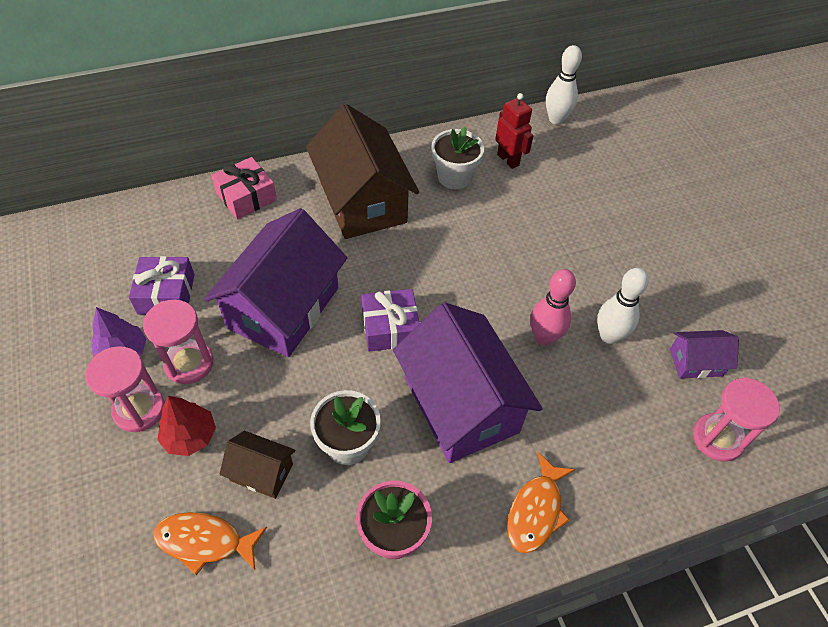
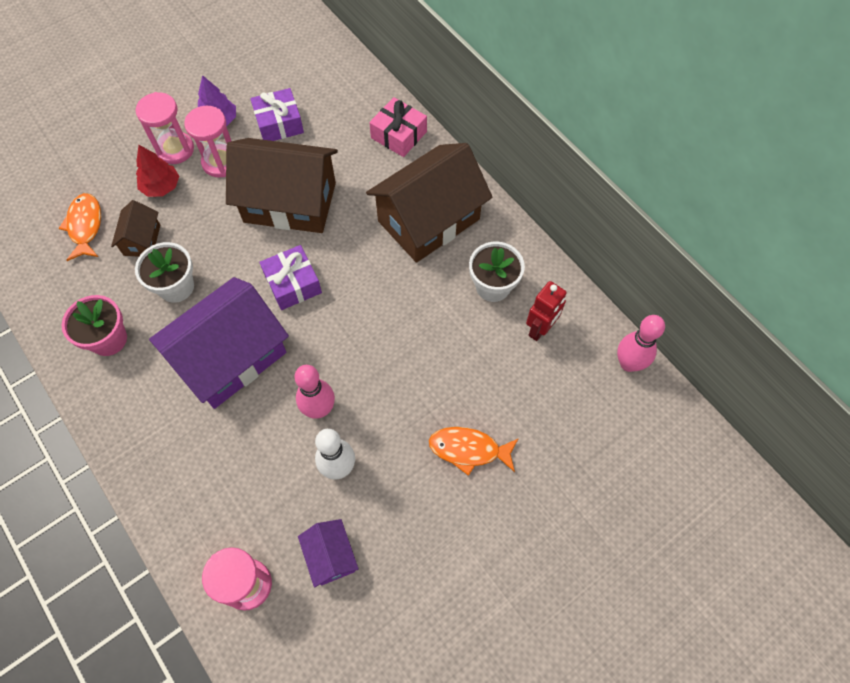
camera: 75 degrees right, 10 degrees up
(283, 308) = (290, 202): purple house -> brown house
(536, 510) = (146, 436): orange fish -> orange fish (469, 450)
(556, 119) = (628, 363): white bowling pin -> pink bowling pin

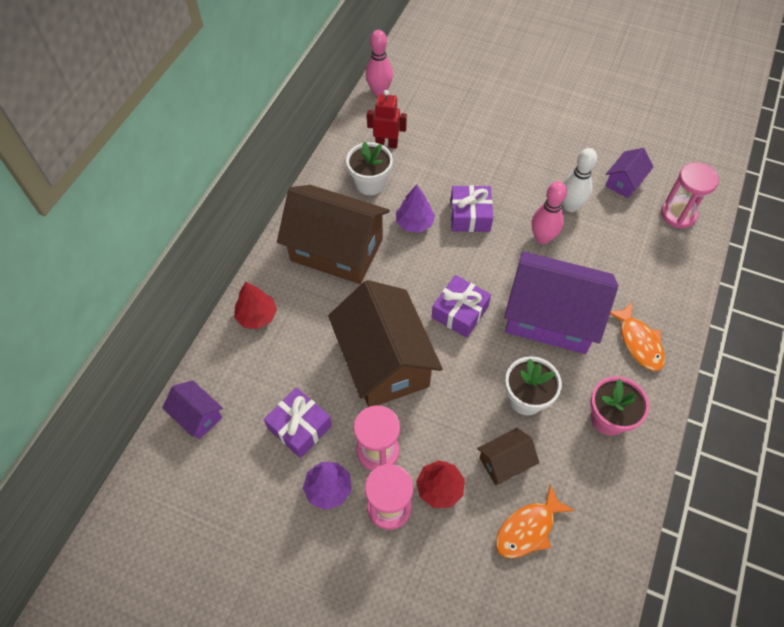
camera: 120 degrees left, 5 degrees down
(337, 68) = (197, 415): none -> purple house
(393, 356) = (470, 215): none -> purple gift
(399, 135) = (257, 316): pink gift -> red tree
(417, 300) = (414, 223): none -> purple tree
(469, 450) = (502, 145): orange fish -> orange fish (638, 342)

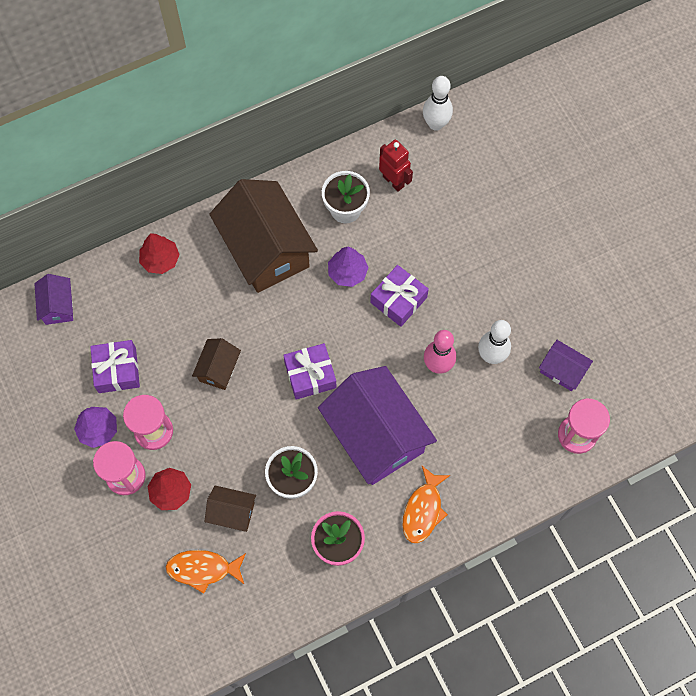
camera: 40 degrees right, 10 degrees up
(379, 92) = (435, 124): pink bowling pin -> white bowling pin
(384, 361) = (218, 369): brown house -> brown house, size x0.46
(624, 182) = (562, 370): purple house -> purple house turned 45 degrees clockwise

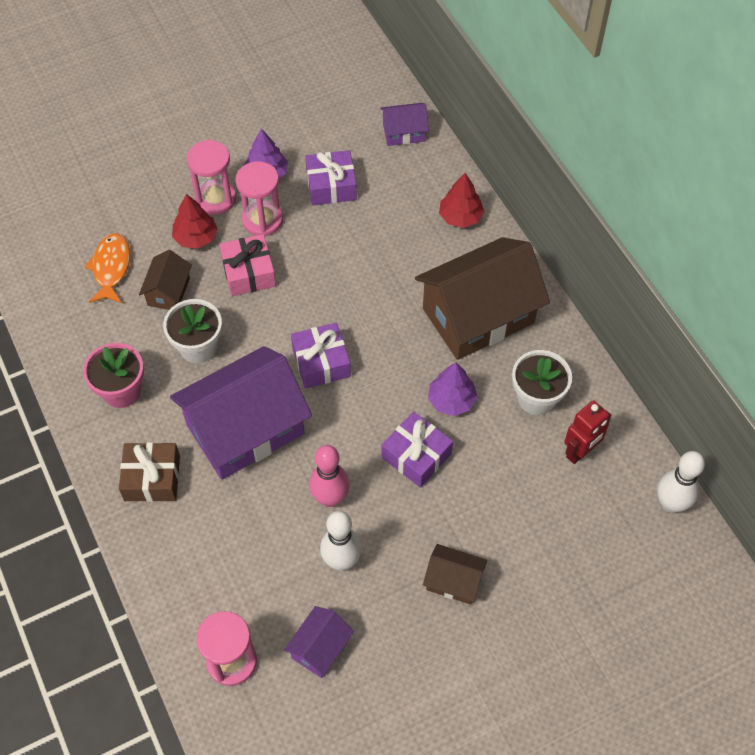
camera: 90 degrees right, 10 degrees down
(213, 441) = (248, 272): none -> pink gift
(218, 369) = (330, 274): brown house -> brown house (453, 581)
(423, 510) = (152, 478): orange fish -> brown gift

